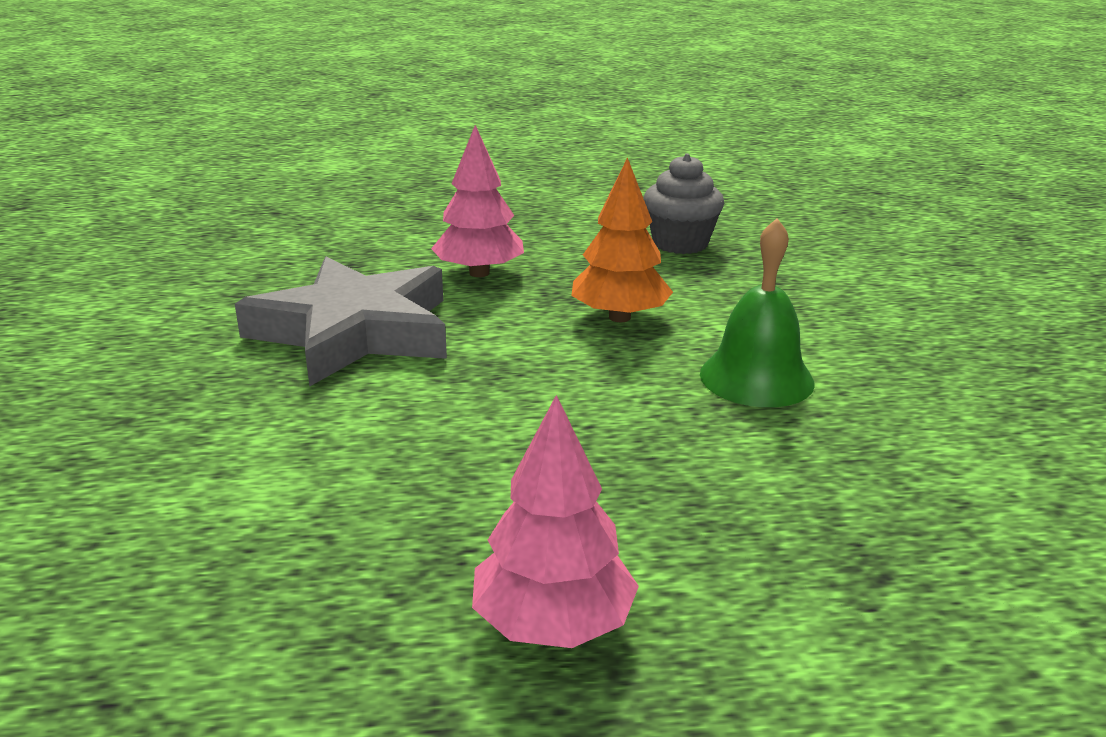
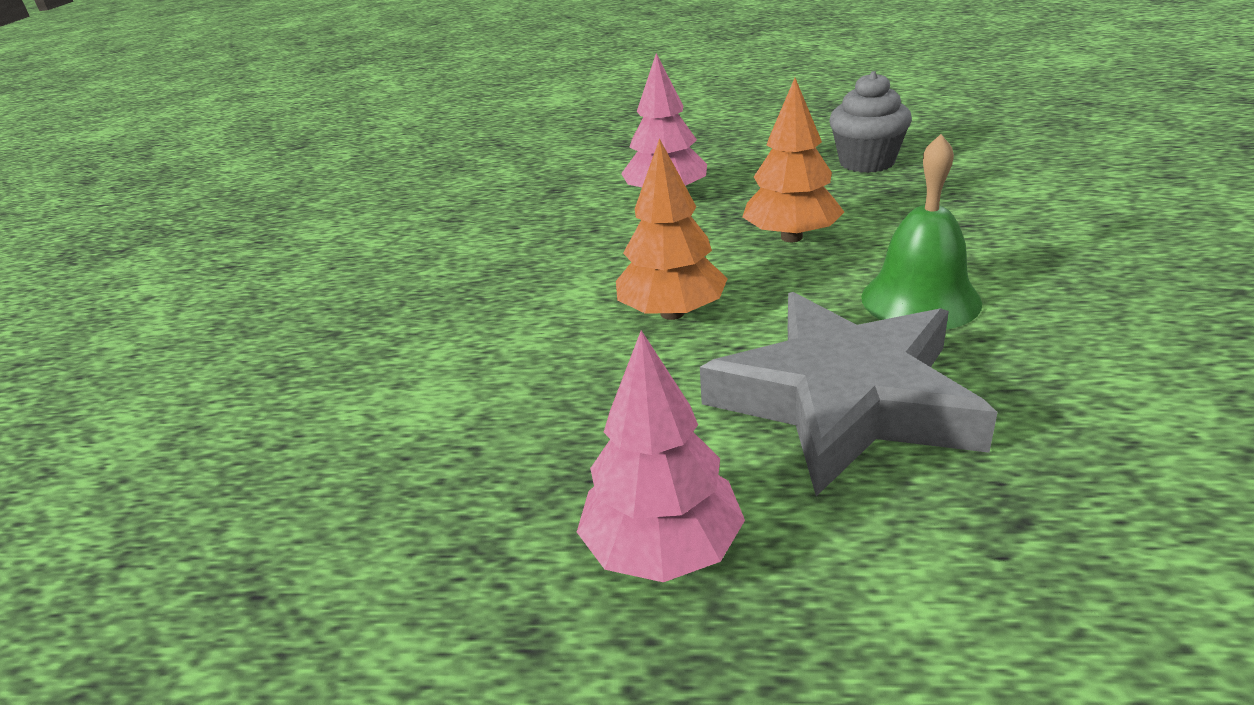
camera: 15 degrees right, 5 degrees up
(354, 332) = (542, 253): grey star -> grey star (844, 399)
(512, 393) = (672, 313): none -> orange tree

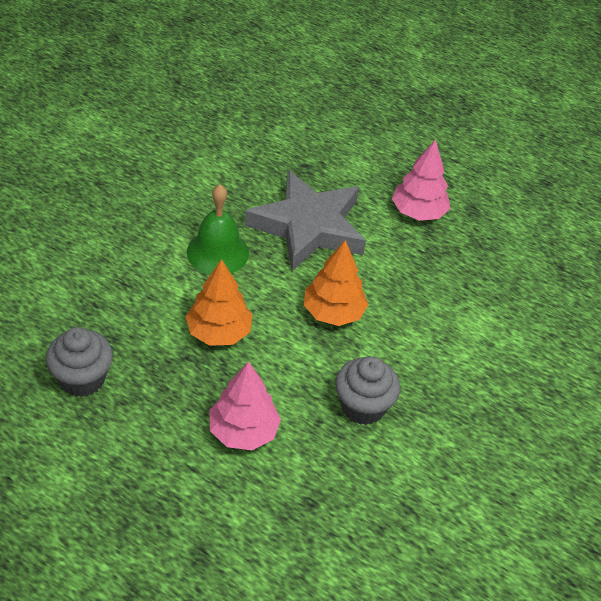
camera: 160 degrees left, 15 degrees up
(552, 255) = (363, 406): none -> grey cupcake

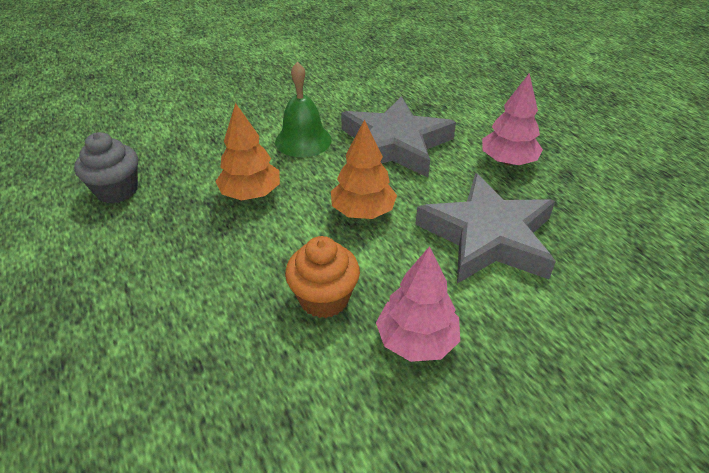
camera: 35 degrees right, 5 degrees down
(243, 431) = (196, 276): pink tree -> pink tree (416, 340)
(363, 406) = (324, 299): grey cupcake -> orange cupcake
(448, 298) = (488, 237): none -> grey star

